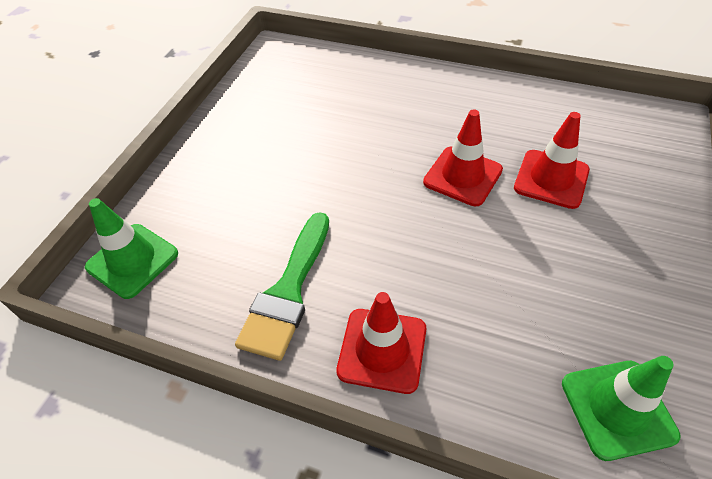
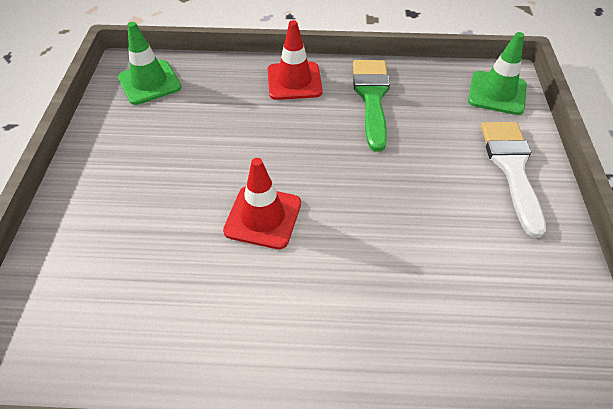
camera: 160 degrees right, 0 degrees up
(205, 172) = (512, 168): none -> white brush
(551, 179) = (172, 233): red traffic cone -> none

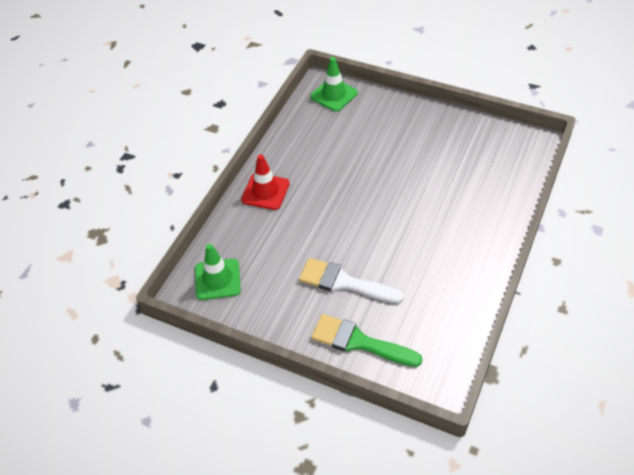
camera: 65 degrees left, 0 degrees up
(263, 217) = (384, 240): red traffic cone -> none
(372, 98) = (305, 156): green brush -> green brush (359, 342)
(512, 168) = (397, 115): white brush -> white brush (344, 282)

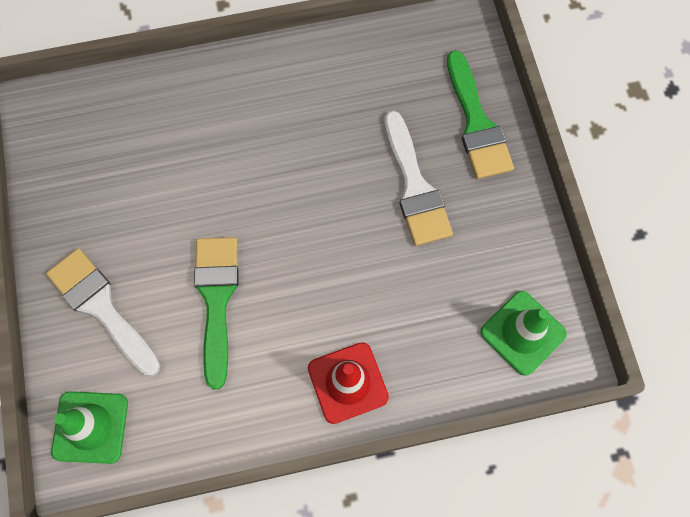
camera: 130 degrees left, 20 degrees up
(355, 163) = (216, 300): none -> green brush
(389, 121) = (101, 307): none -> white brush

